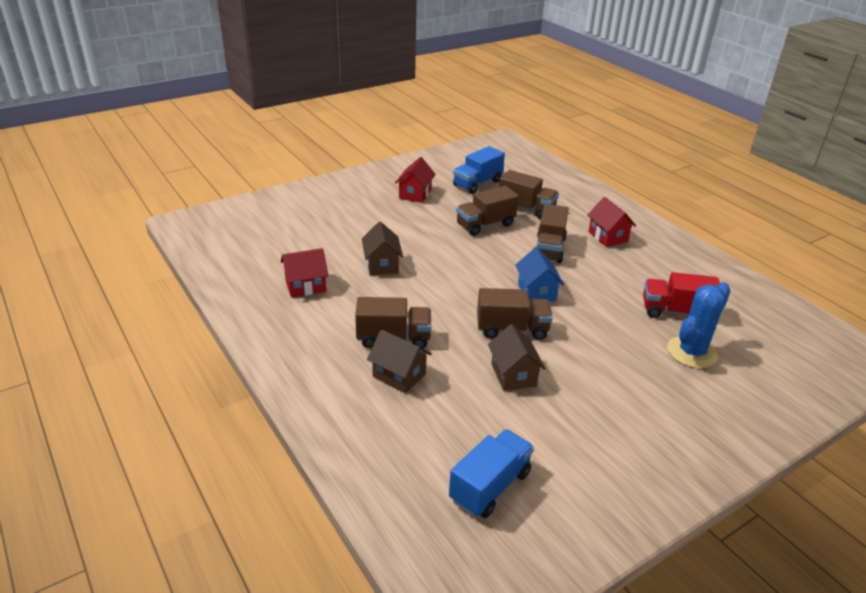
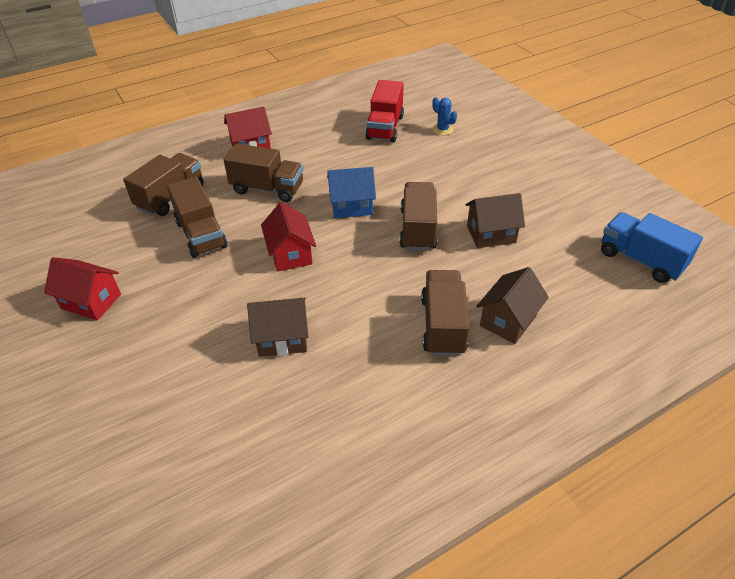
camera: 85 degrees left, 10 degrees up
(305, 286) = (329, 428): red house -> red house (290, 254)
(477, 183) = (86, 235): blue truck -> none
(691, 352) = (442, 129): blue cactus -> blue cactus, size x0.50

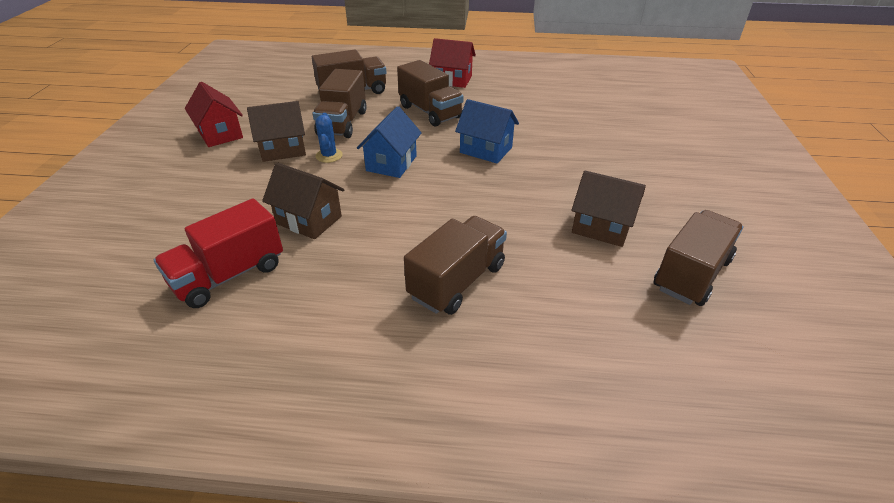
camera: 35 degrees right, 5 degrees down
(290, 254) = (391, 163): red house -> blue house
(385, 127) = (588, 104): red truck -> red truck (229, 275)
(418, 229) = (527, 192): brown truck -> brown truck (691, 274)
(442, 129) = (647, 124): blue cactus -> blue cactus (329, 156)
(508, 320) = (531, 312): brown house -> brown house (283, 149)
(640, 260) = (776, 337): blue truck -> none

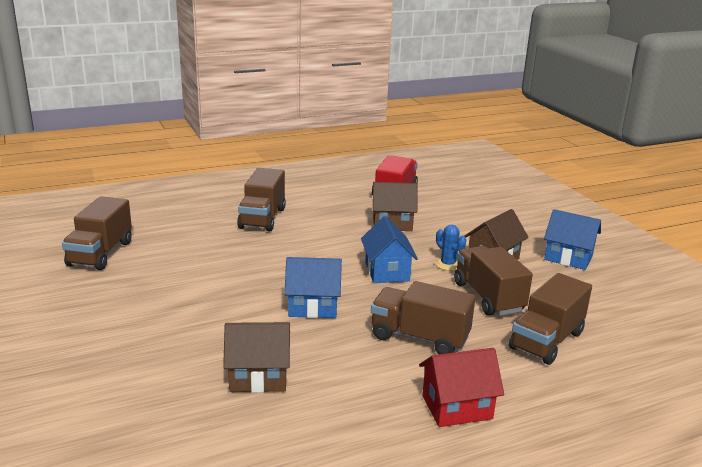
camera: 150 degrees right, 15 degrees down
(220, 134) = (568, 258): red house -> blue house
(601, 227) = (172, 266): brown house -> brown house (258, 377)

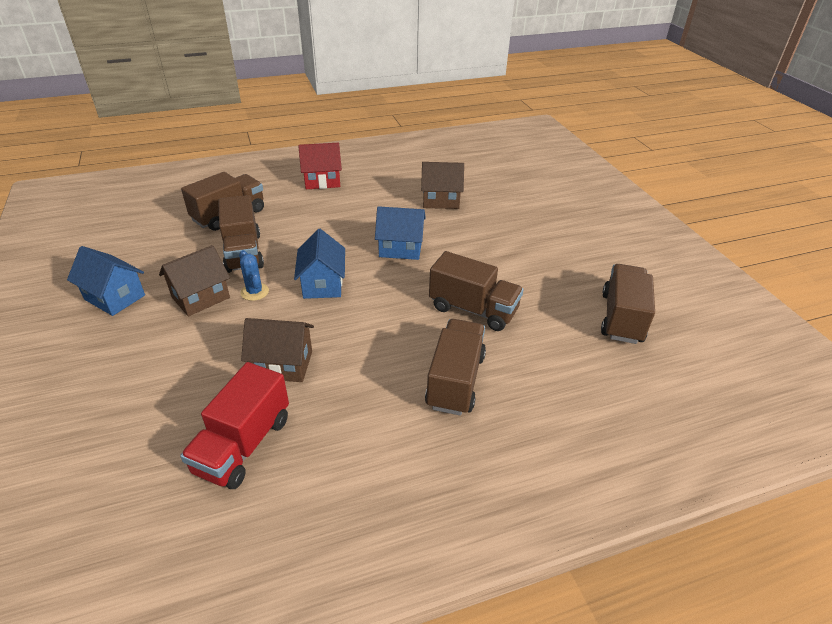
camera: 175 degrees left, 15 degrees up
(419, 337) = (323, 221): brown truck -> brown truck (473, 309)

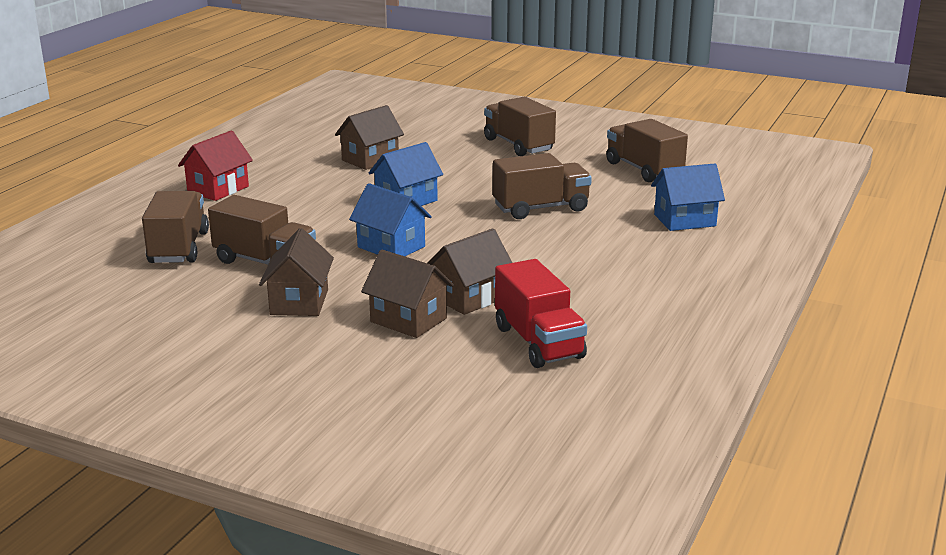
camera: 45 degrees left, 15 degrees down
(115, 297) = (209, 341): blue house -> blue house (684, 220)
(219, 357) = (408, 320): none -> brown house
(254, 292) = (342, 277): blue cactus -> none
(455, 381) = (607, 245): brown truck -> brown truck (518, 145)

